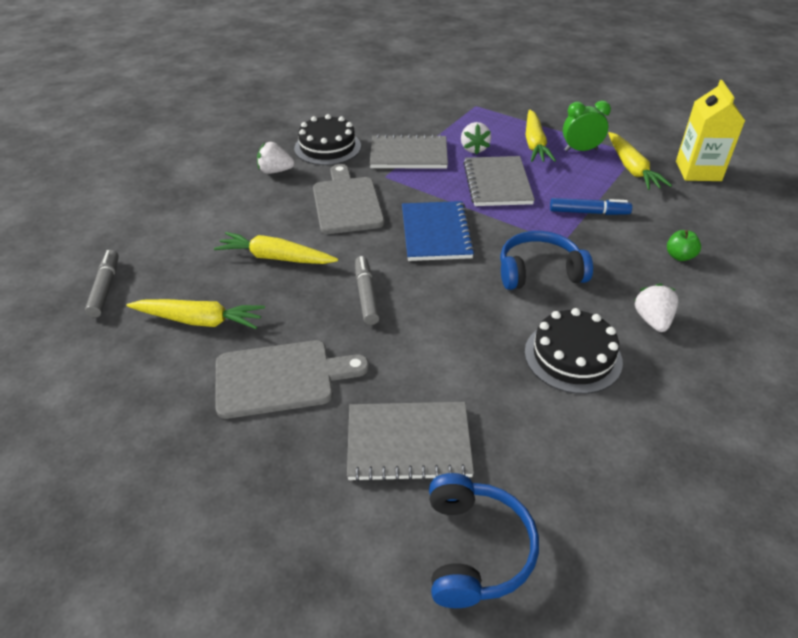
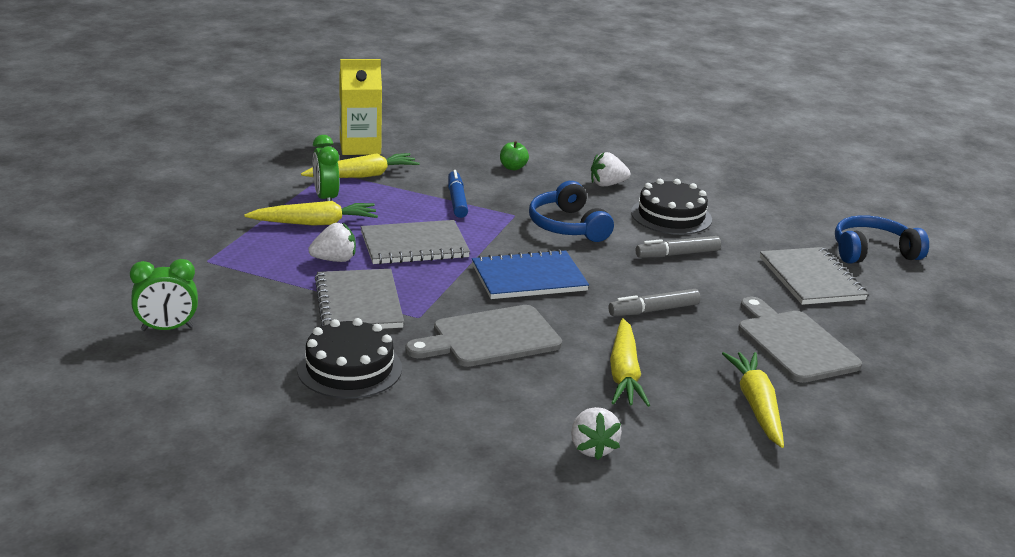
camera: 105 degrees left, 15 degrees down
(105, 288) = (752, 492): grey marker -> grey marker (677, 254)
(275, 171) = (429, 405): white strawberry -> white strawberry (592, 448)
(391, 95) = (167, 329): none -> green clock

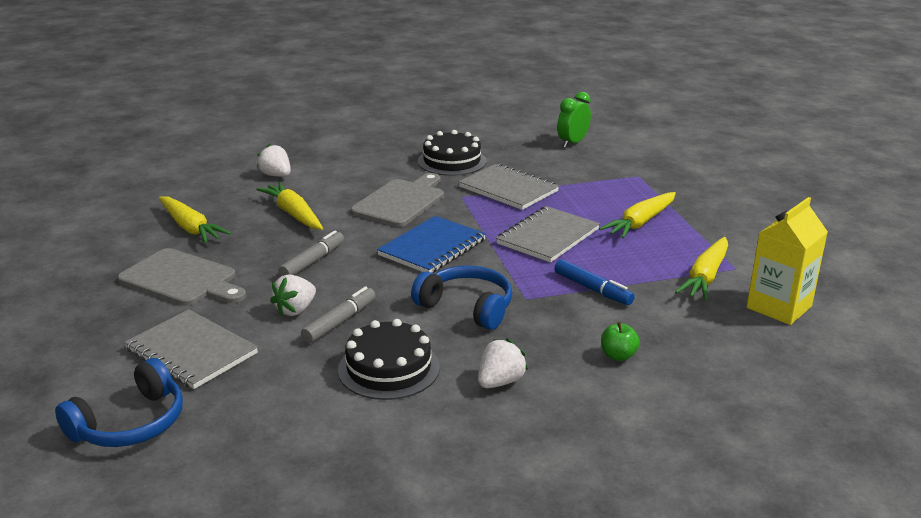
camera: 145 degrees right, 0 degrees up
(326, 198) = (679, 244): green clock -> none
(334, 260) = (574, 206): white strawberry -> white strawberry (295, 310)

